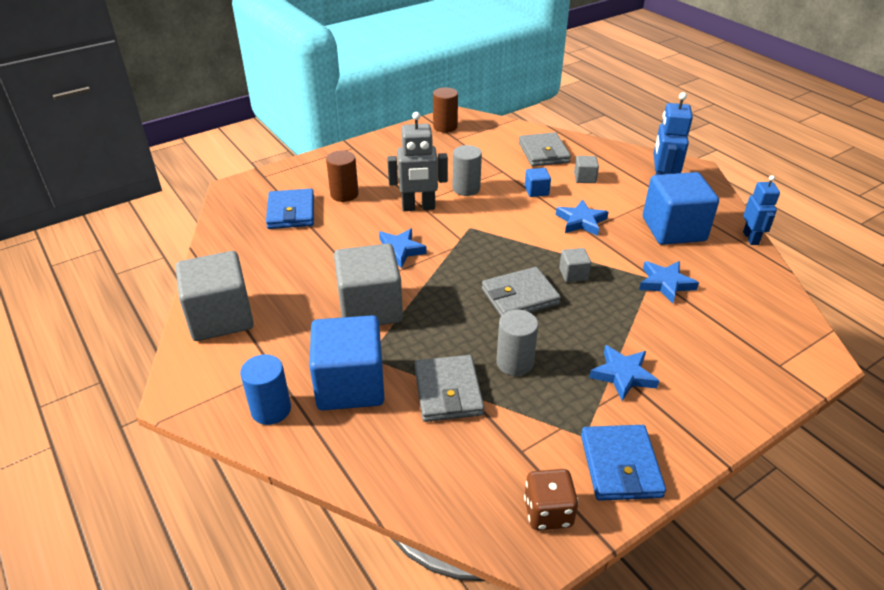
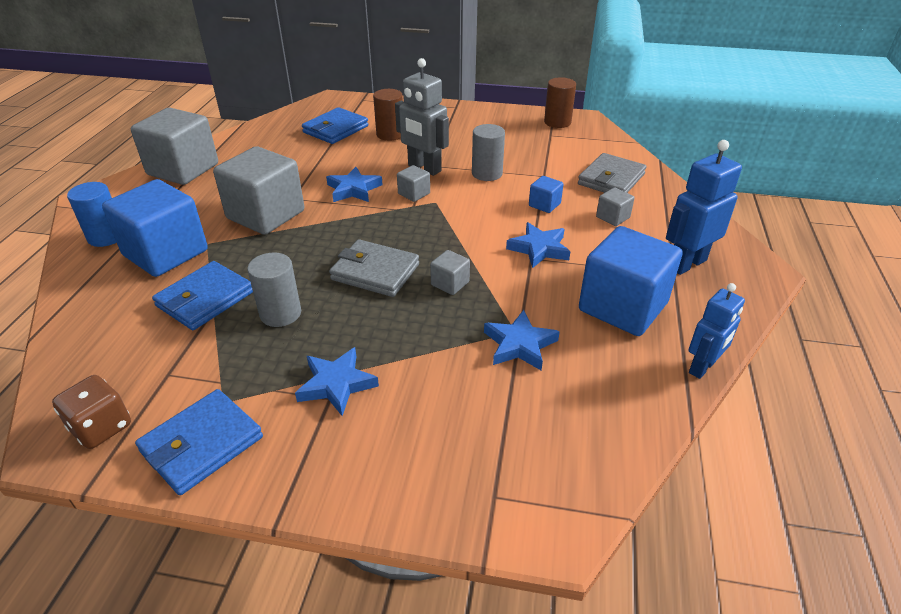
camera: 45 degrees right, 0 degrees up
(445, 230) = (414, 194): none -> grey cube
(448, 391) = (205, 299): grey wallet -> blue wallet

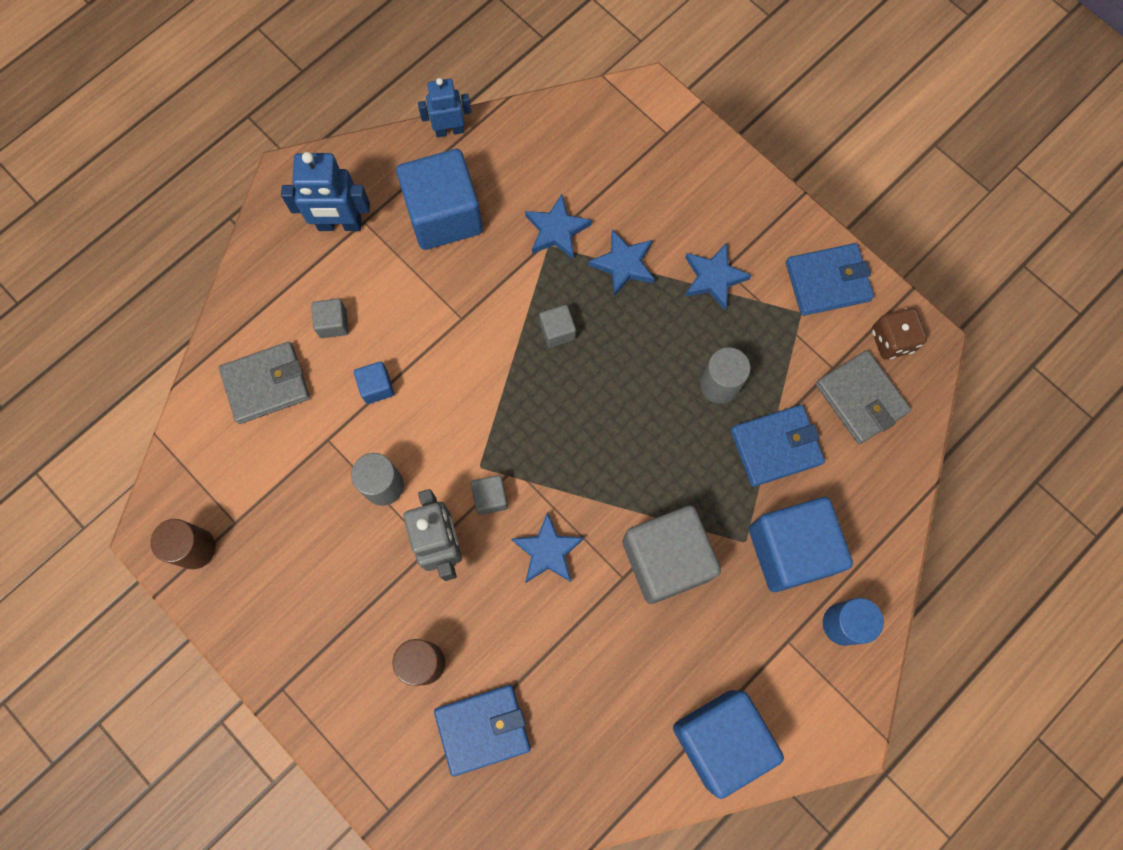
camera: 145 degrees left, 35 degrees up
(183, 169) = (720, 739): grey cube -> blue cube
(375, 272) = (611, 389): grey wallet -> grey wallet (861, 399)
(539, 249) = (443, 325): blue star -> blue star (623, 264)

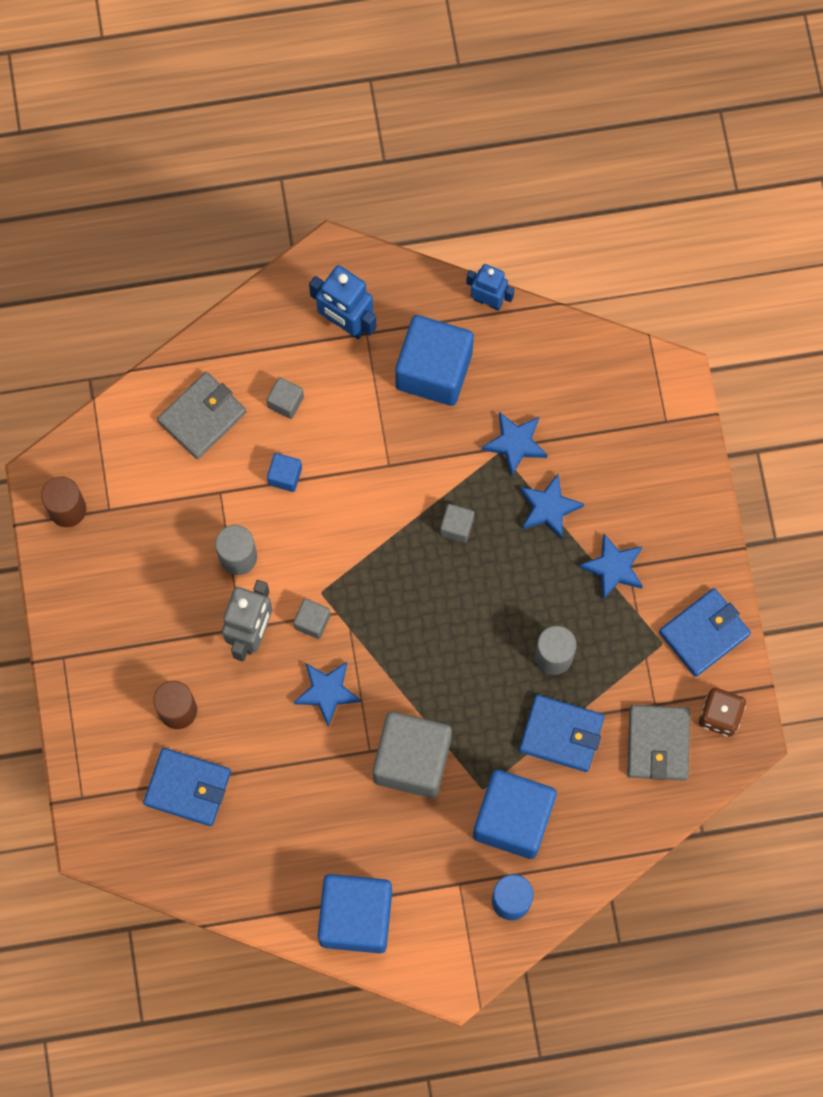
camera: 35 degrees right, 0 degrees up
(266, 384) = (202, 417): grey wallet -> grey wallet turned 60 degrees counterclockwise
(827, 282) = (704, 633): blue wallet -> blue wallet turned 60 degrees counterclockwise

